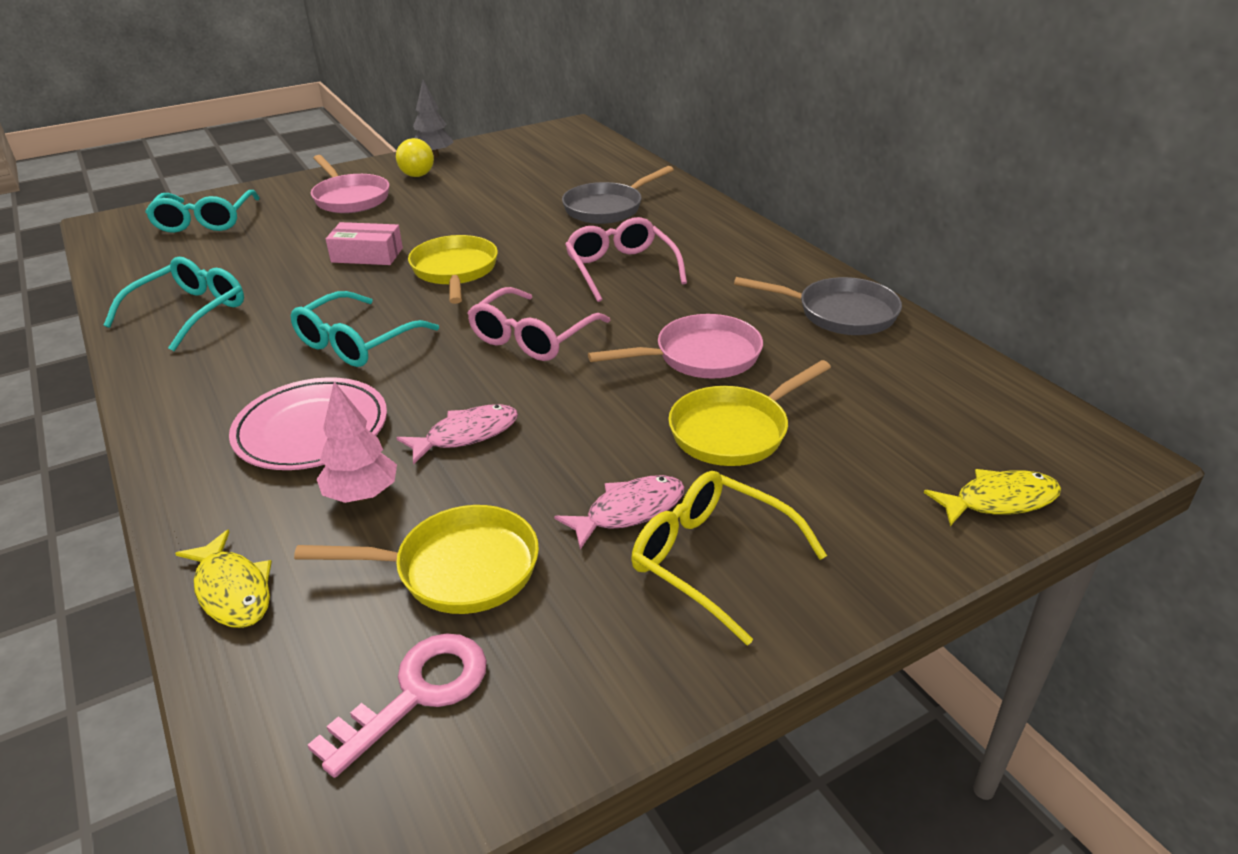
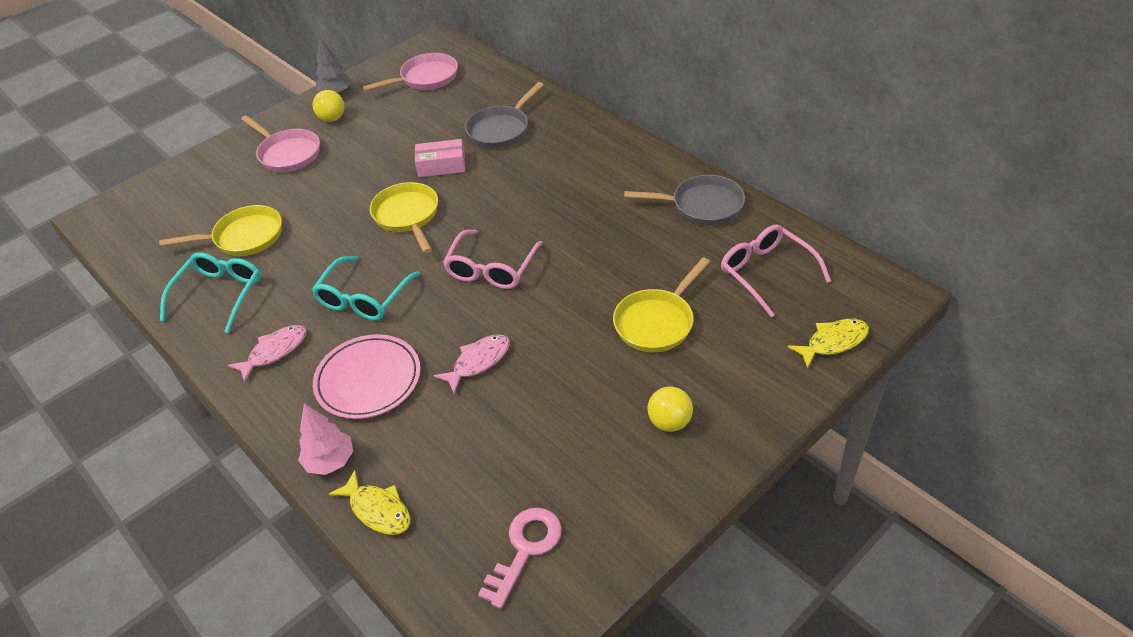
camera: 10 degrees left, 10 degrees up
(205, 221) = (178, 200): turquoise glasses -> none
(362, 495) = (428, 423): pink tree -> pink tree (330, 461)
(367, 255) = (331, 212): pink box -> pink box (441, 166)
(457, 569) = (515, 463): yellow pan -> yellow pan (244, 237)
(621, 269) = (533, 191): pink glasses -> pink glasses (766, 273)
(629, 511) = (608, 398): pink fish -> pink fish (274, 352)
(700, 356) = (616, 263): pink pan -> pink pan (425, 78)
(711, 560) = (669, 422): yellow glasses -> yellow ball

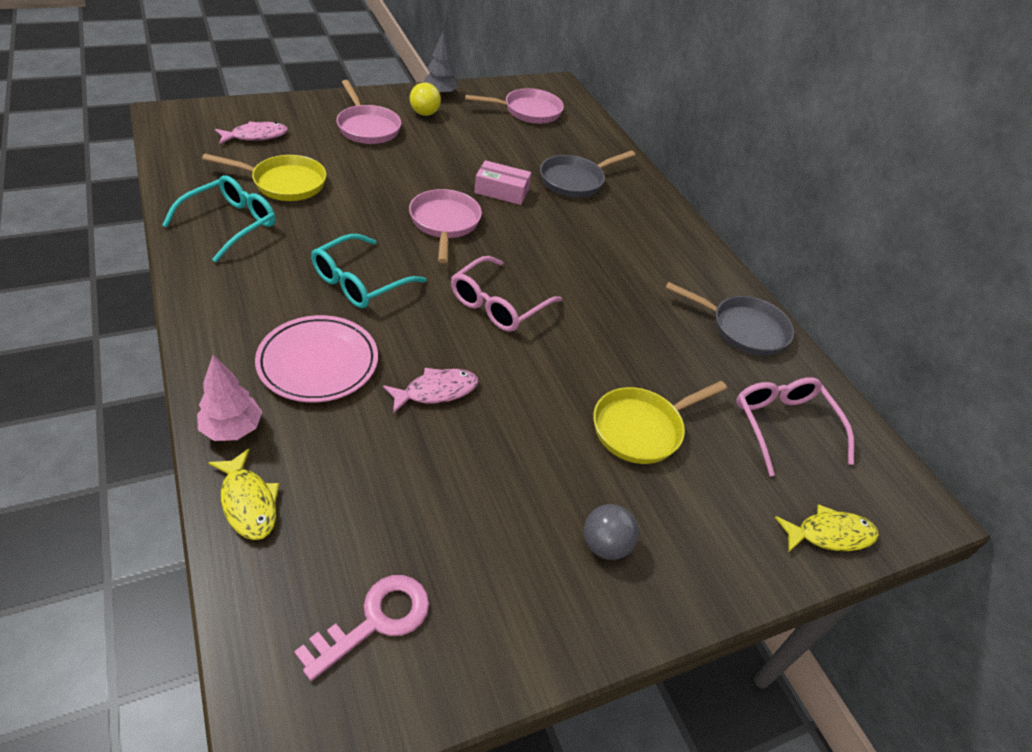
camera: 10 degrees right, 0 degrees up
(274, 352) = (247, 297): pink fish -> pink fish (256, 136)
(407, 216) = (444, 223): yellow pan -> pink pan
(669, 422) = (605, 545): yellow ball -> grey ball

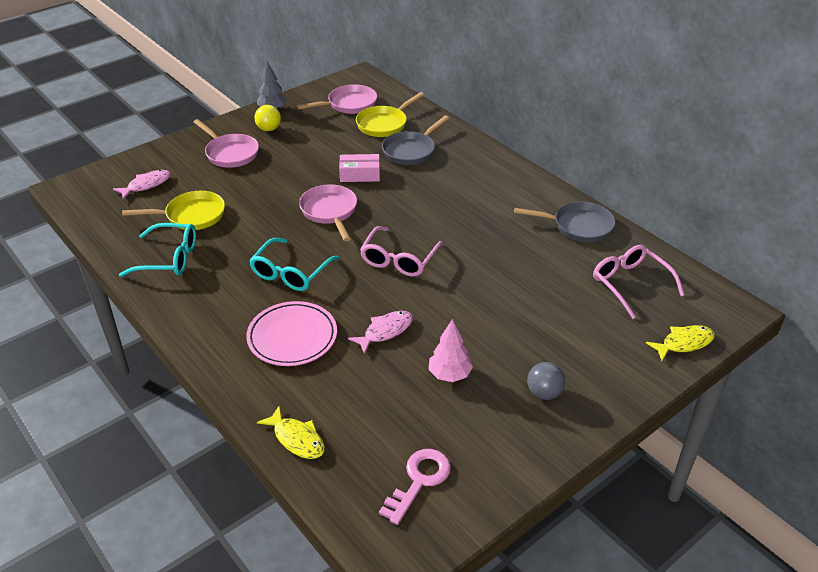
camera: 10 degrees left, 5 degrees down
(231, 224) = (169, 258): turquoise glasses -> turquoise glasses turned 75 degrees clockwise
(232, 429) = (258, 398): pink tree -> pink tree (449, 375)
(642, 428) = (536, 314): yellow pan -> yellow pan (384, 124)

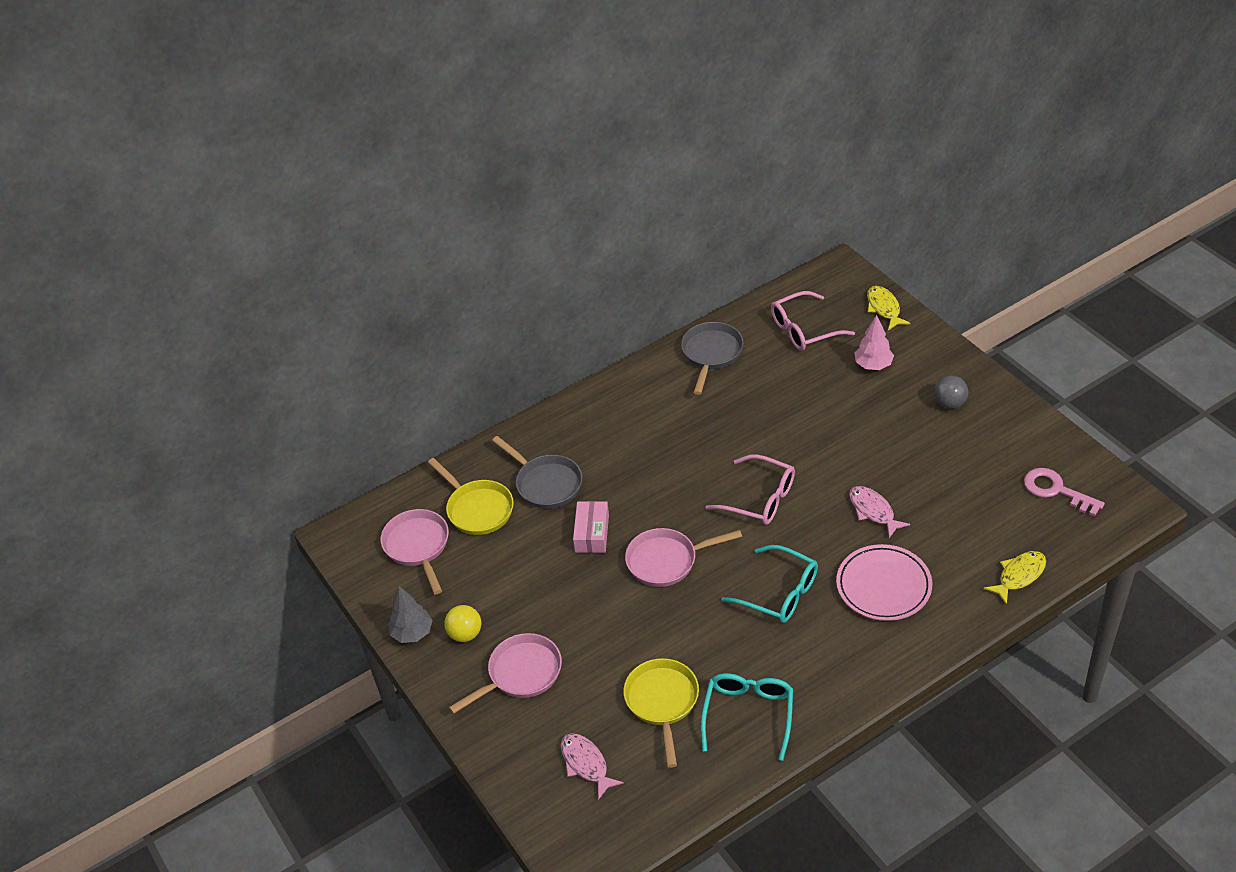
camera: 80 degrees left, 5 degrees up
(449, 375) = (931, 465): pink tree -> pink tree (873, 365)

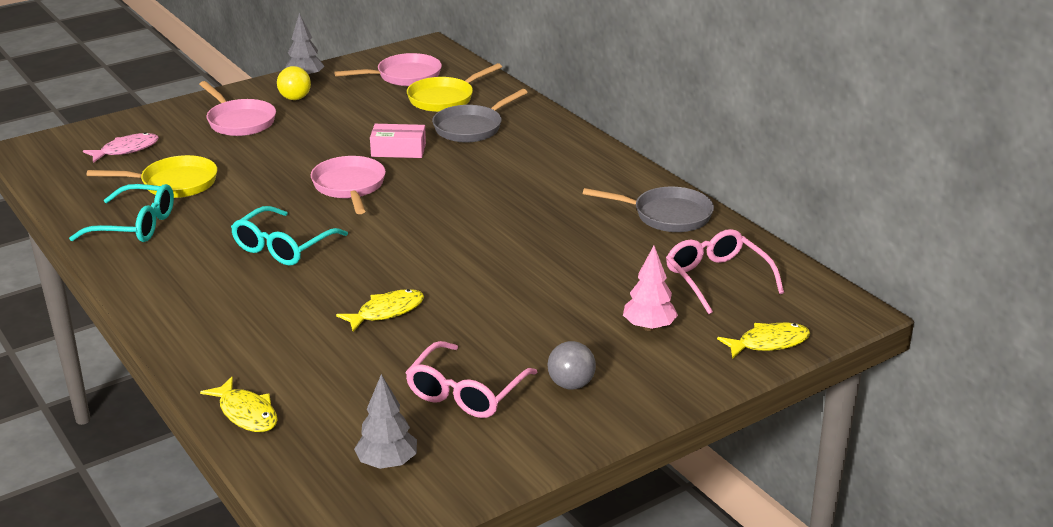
camera: 85 degrees right, 15 degrees down
(760, 499) = (424, 240): pink glasses -> pink glasses (465, 393)
(873, 511) = (386, 312): pink fish -> yellow fish
(883, 586) = (268, 312): pink plate -> none
(1056, 490) = (387, 463): pink key -> grey tree

